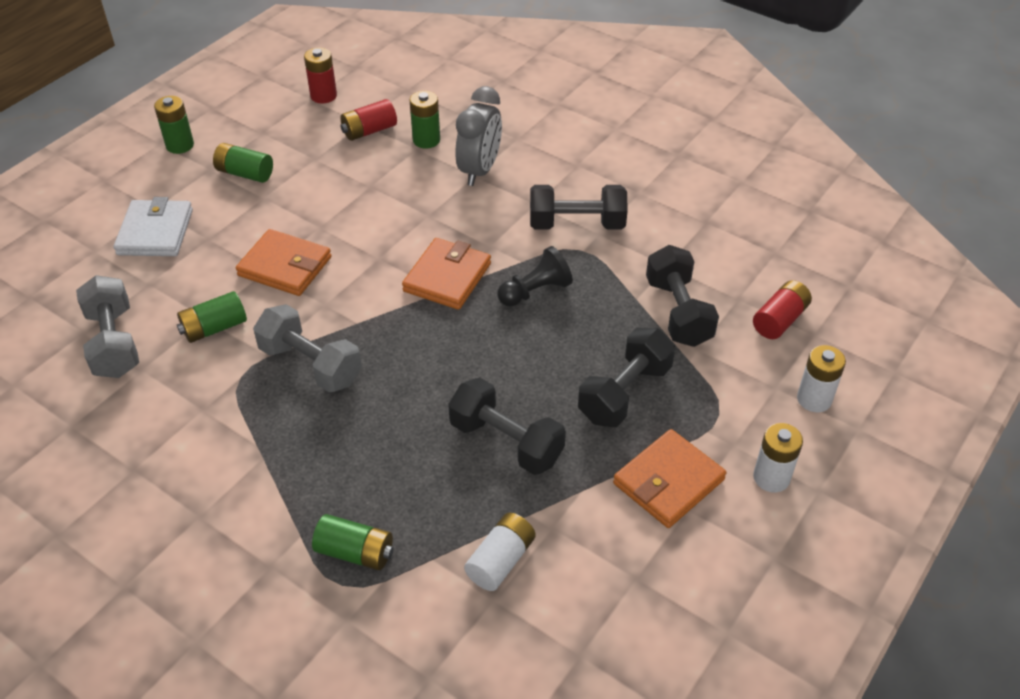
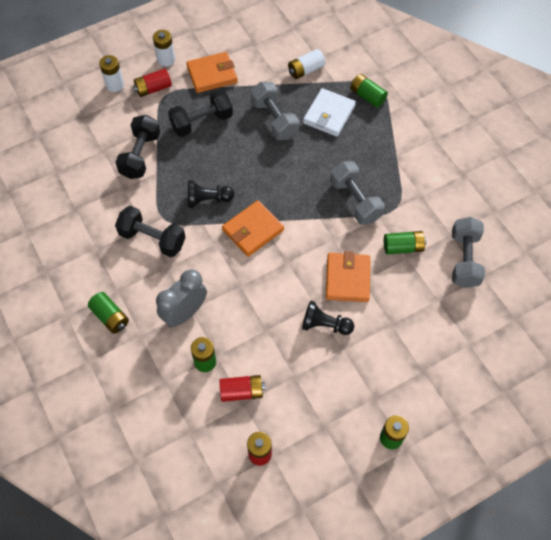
camera: 155 degrees left, 15 degrees up
(155, 232) = (425, 345): white wallet -> white wallet (329, 114)
(245, 173) = (349, 382): green battery -> green battery (110, 317)
(285, 266) = (347, 279): orange wallet -> orange wallet turned 45 degrees clockwise
(297, 212) = (325, 325): none -> black pawn
(506, 442) = (274, 120): black dumbbell -> grey dumbbell
(779, 320) = (92, 130): red battery -> red battery (153, 88)

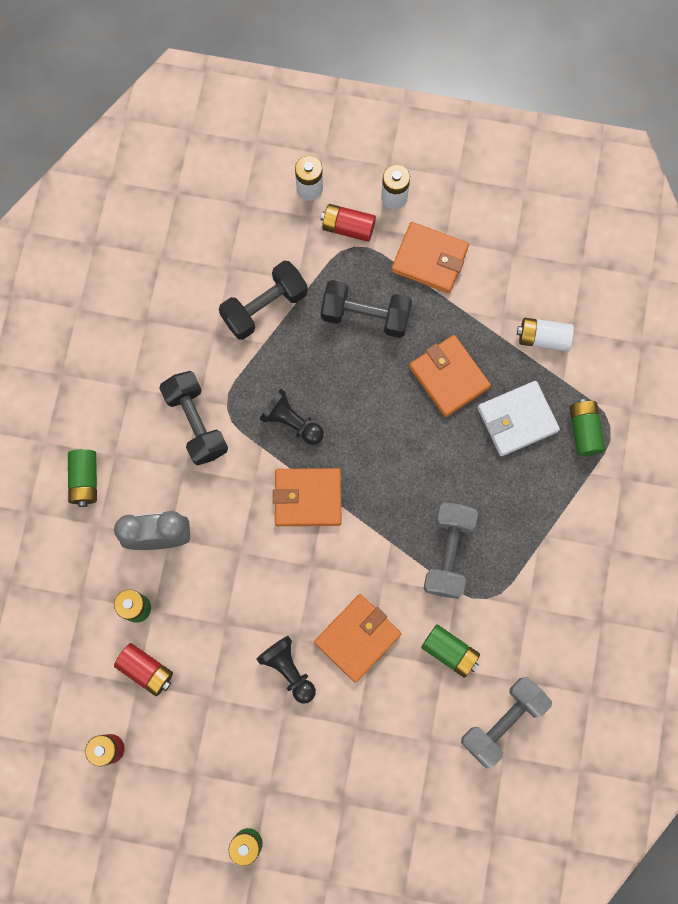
camera: 40 degrees right, 15 degrees up
(274, 120) = (449, 377): grey dumbbell -> orange wallet

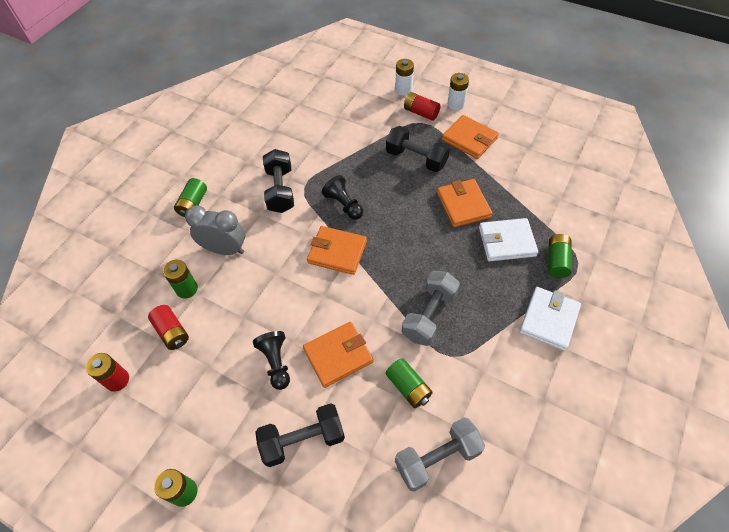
camera: 20 degrees right, 20 degrees down
(264, 307) = (352, 140): black dumbbell -> black dumbbell (303, 439)
(543, 338) = (538, 198): white battery -> none
(589, 517) = (549, 319): none -> white wallet

